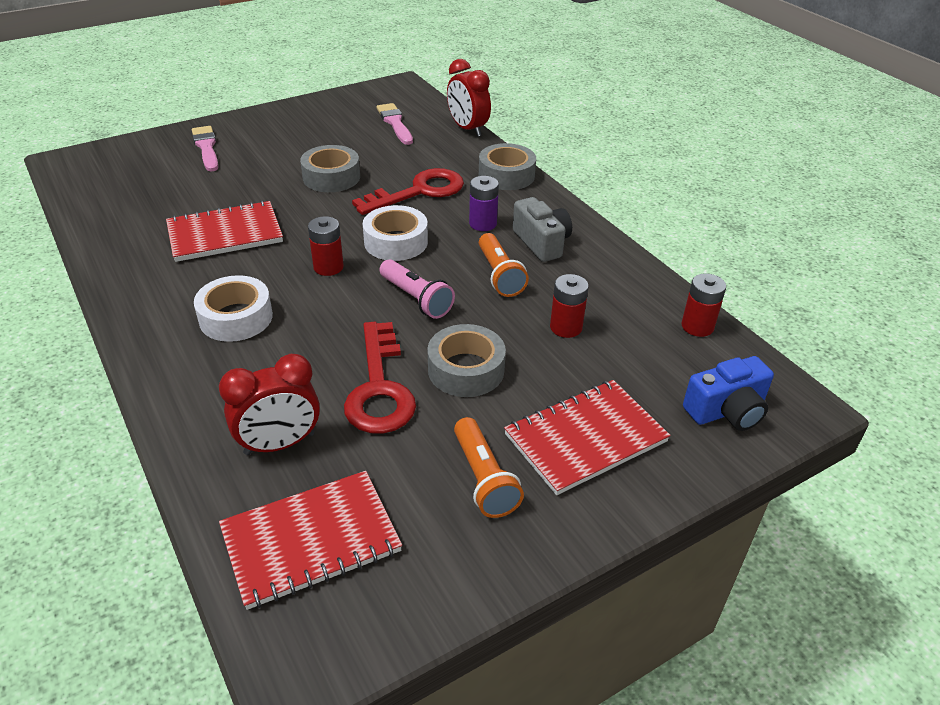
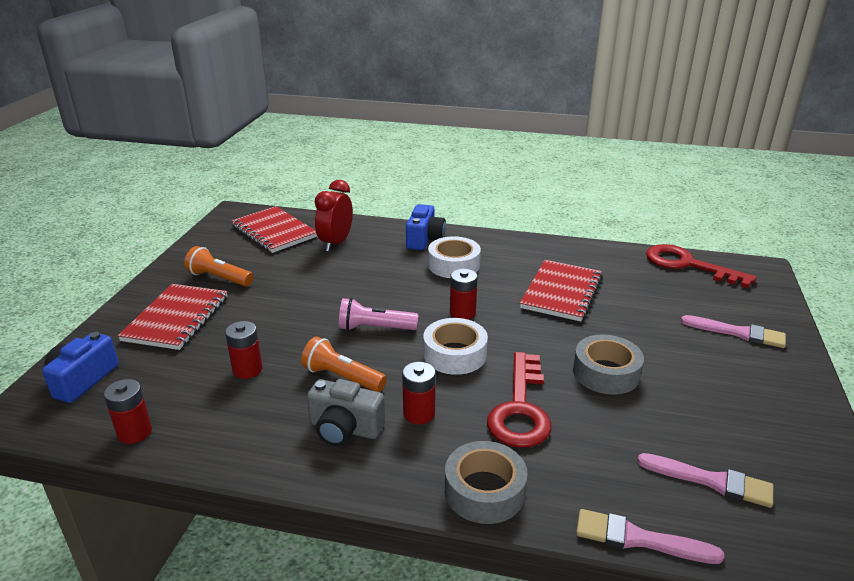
camera: 135 degrees right, 10 degrees down
(188, 373) = (424, 239): none -> blue camera
(311, 540) = (274, 231): red notebook -> red notebook turned 60 degrees counterclockwise
(379, 387) = (323, 280): red key -> red key (688, 265)
(466, 370) = (286, 311): grey tape -> none
(467, 129) = (639, 539): red clock -> pink brush
(483, 224) = (419, 413): purple battery -> red battery

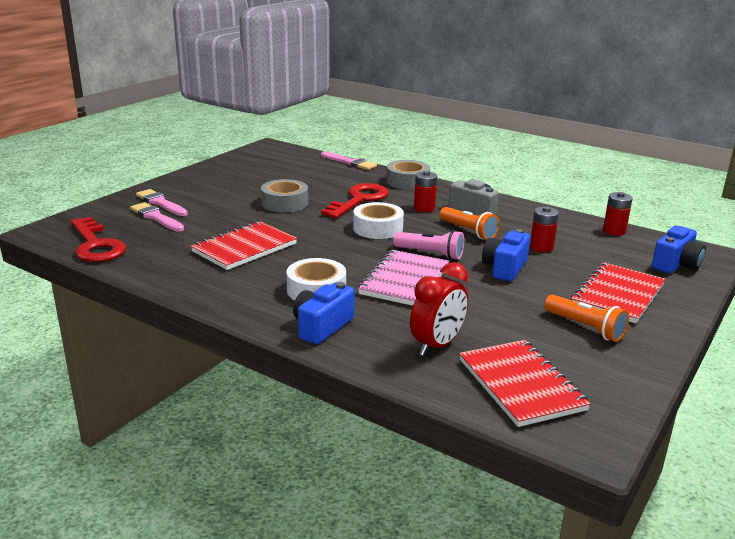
camera: 160 degrees left, 5 degrees down
(291, 326) = (505, 268): none -> blue camera
(385, 290) = (405, 280): none -> pink notebook
(462, 313) = (347, 250): red battery -> none
(710, 481) = (293, 167): pink brush -> pink brush (156, 217)

